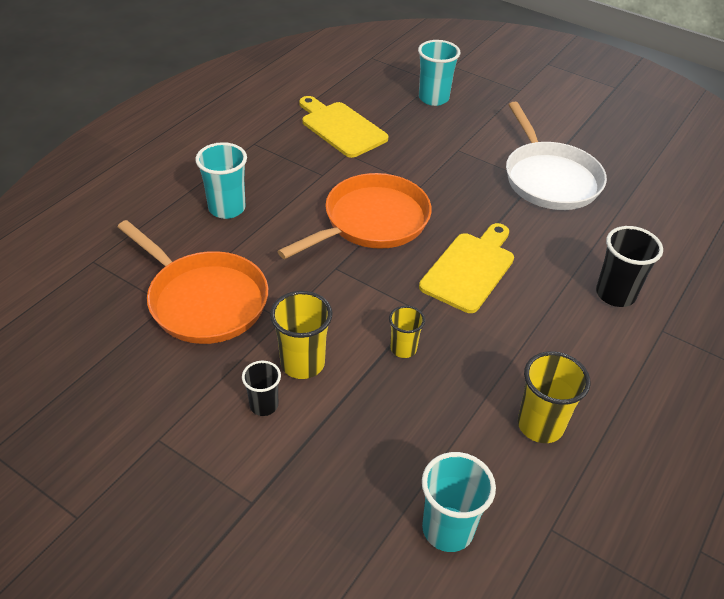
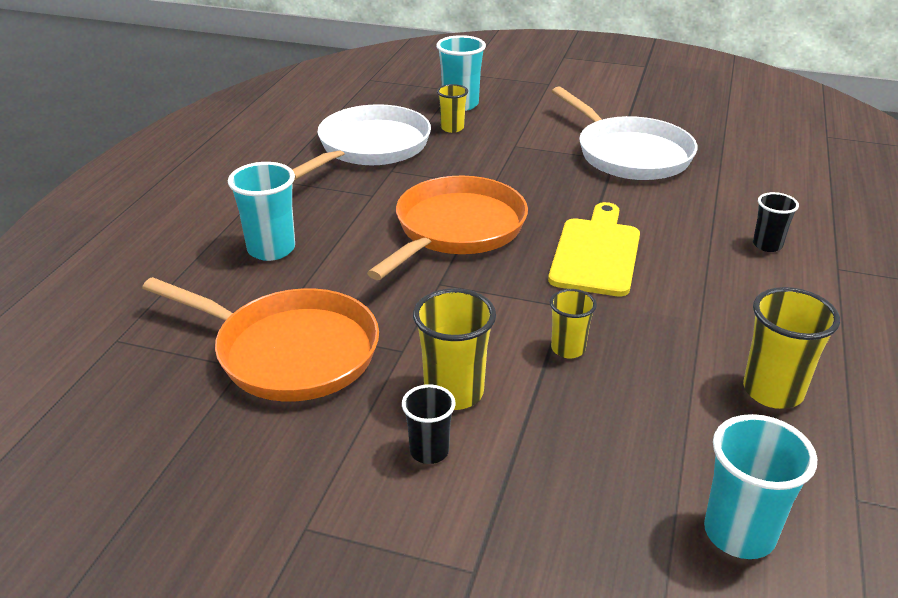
camera: 15 degrees left, 10 degrees down
(341, 128) = (370, 147): yellow cutting board -> white pan
(415, 121) = (452, 128): none -> yellow cup
(615, 294) = (767, 245): black cup -> black cup, size x0.61

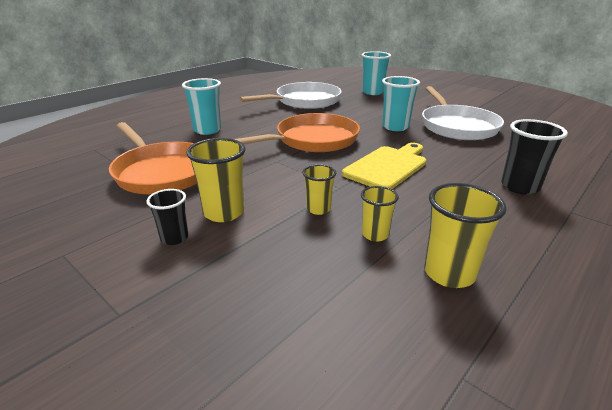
camera: 25 degrees right, 5 degrees down
(452, 128) = (358, 100): yellow cup -> yellow cup (375, 234)
(739, 533) = (330, 364): turquoise cup -> turquoise cup (395, 127)
(767, 245) = (520, 187): black cup -> black cup, size x1.63

